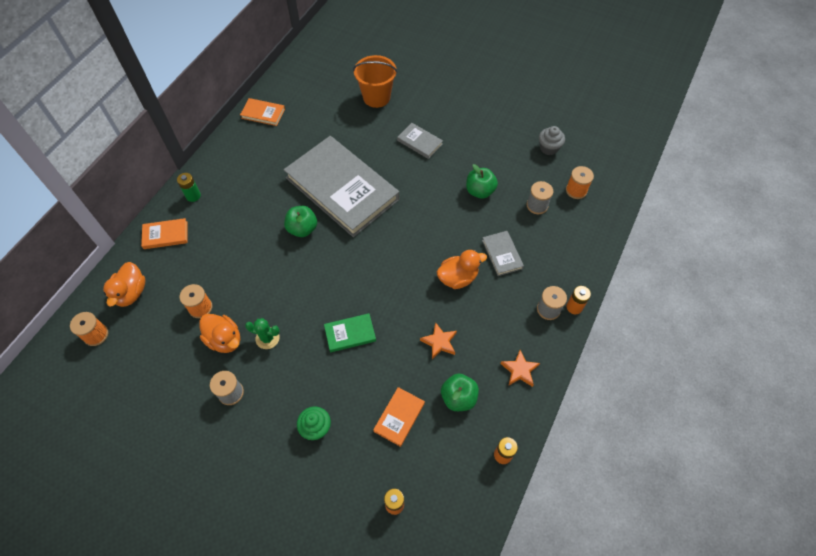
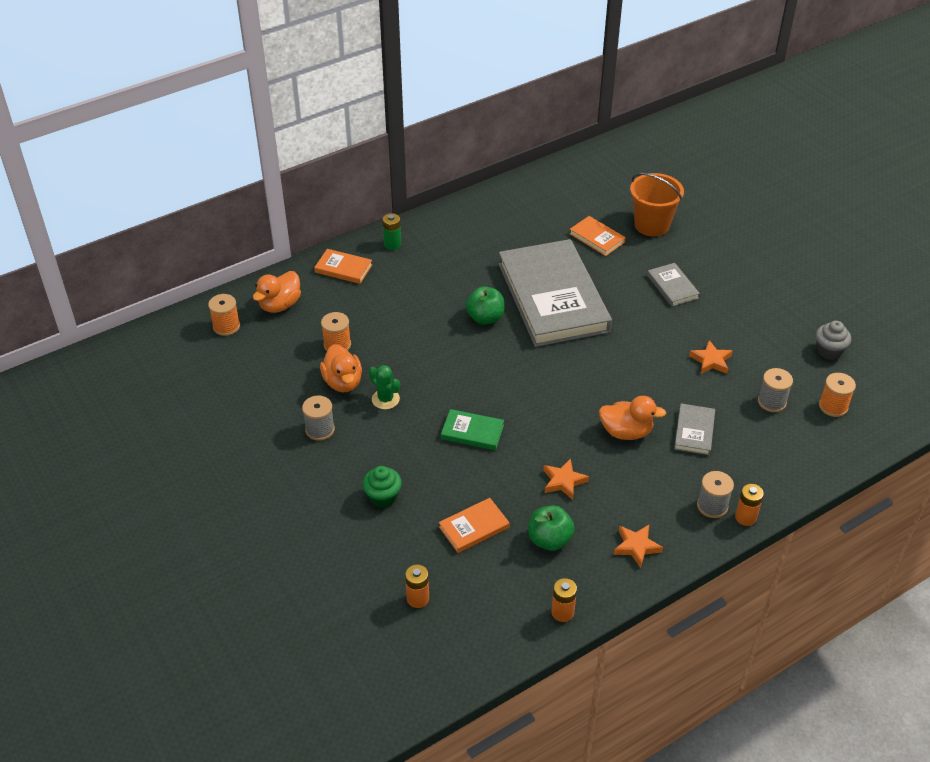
camera: 30 degrees right, 15 degrees down
(263, 113) = (513, 196): orange book -> orange book (597, 238)
(480, 191) = (711, 361): green apple -> orange star

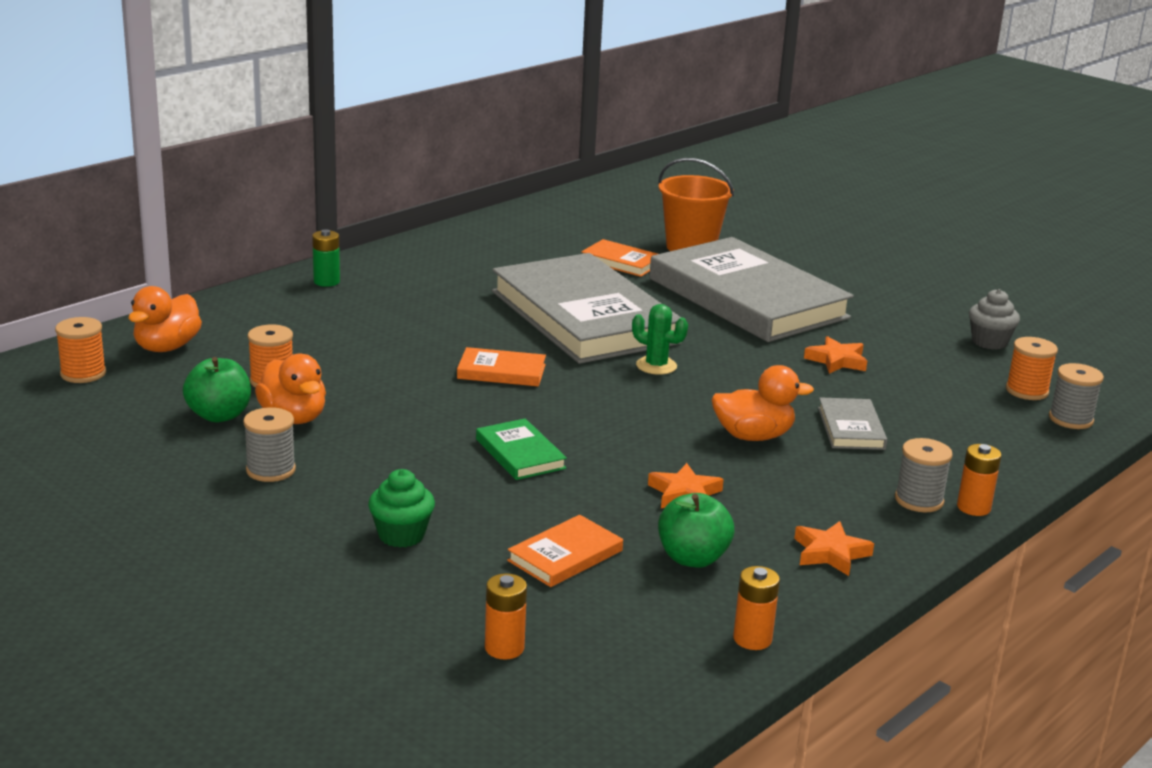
camera: 15 degrees left, 20 degrees down
(343, 268) = (258, 307): orange book -> orange book (501, 372)
(385, 399) = (369, 430): green cactus -> green cactus (656, 366)
(472, 432) = (520, 454): green book -> green book turned 60 degrees clockwise
(485, 318) = (493, 341): green apple -> green apple (219, 415)
(672, 287) = (747, 298): grey book -> grey book, size x2.47
(772, 402) = (942, 392): grey spool -> grey spool (1070, 419)

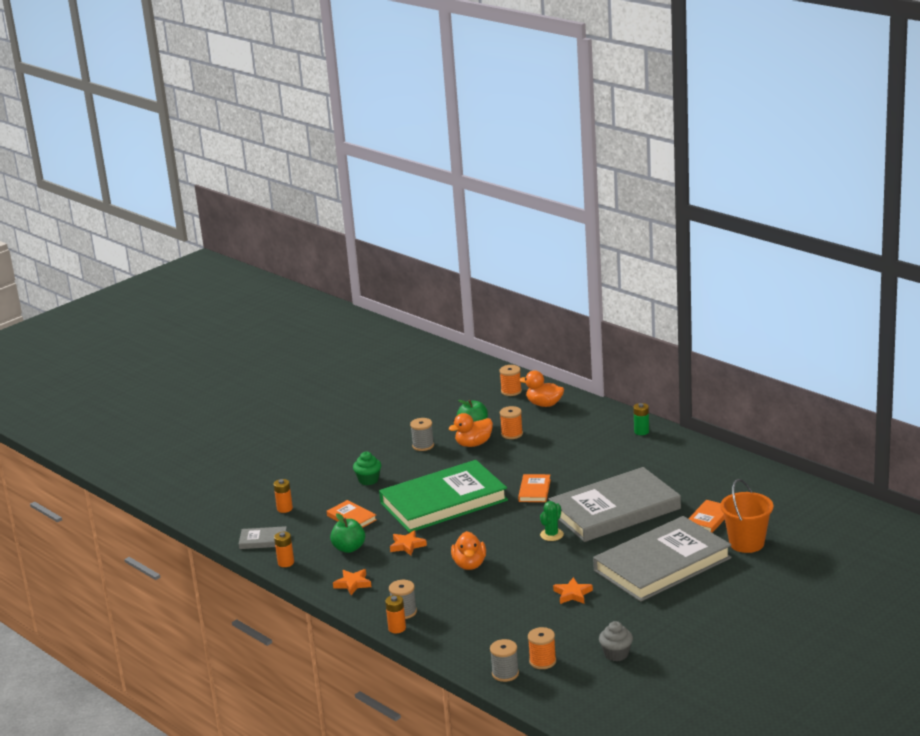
camera: 95 degrees right, 0 degrees up
(520, 454) = (443, 501): green book -> green book, size x2.47
(851, 428) = (483, 595): grey book -> grey book (263, 540)

